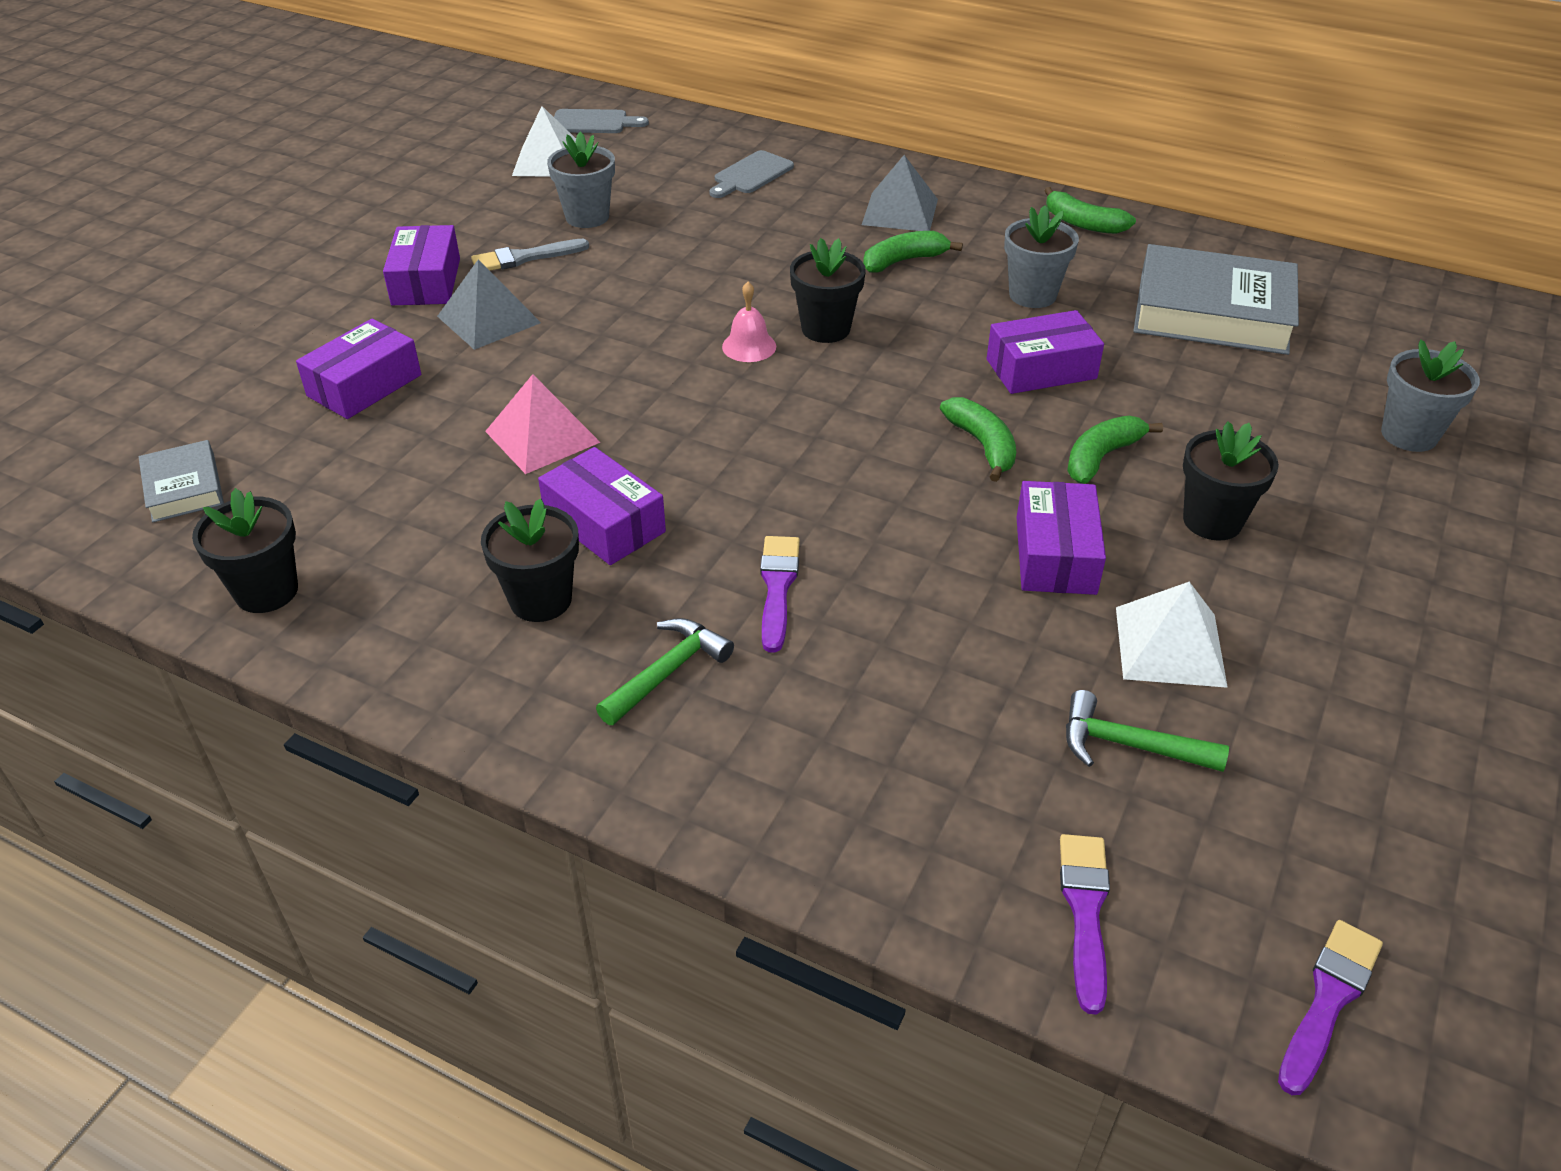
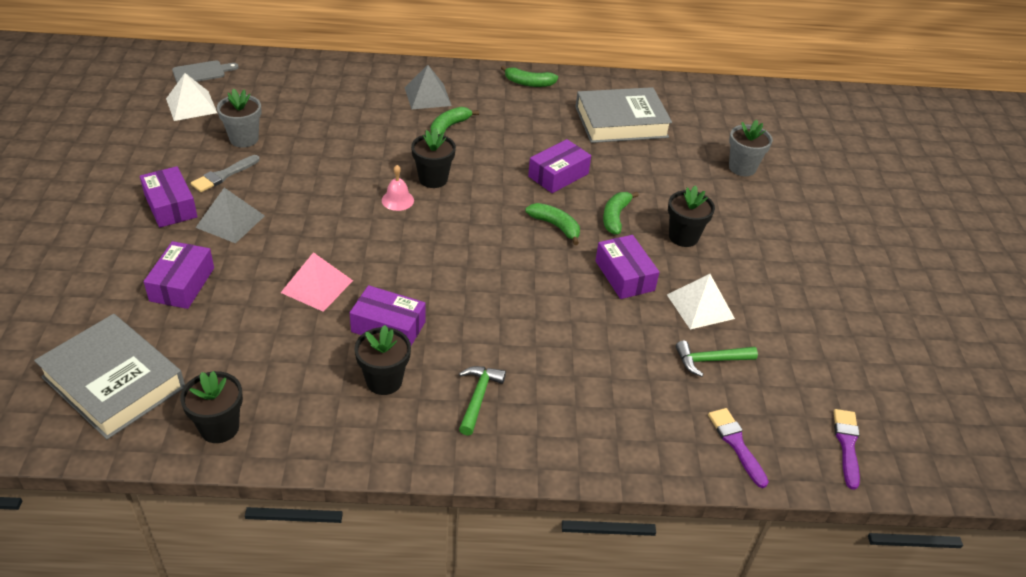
camera: 30 degrees left, 0 degrees up
(184, 488) = (113, 382): grey book -> grey book, size x2.01
(751, 175) = (326, 89): grey cutting board -> none
(777, 588) = (504, 335): purple brush -> none
(1032, 295) = (528, 132): grey flower pot -> none

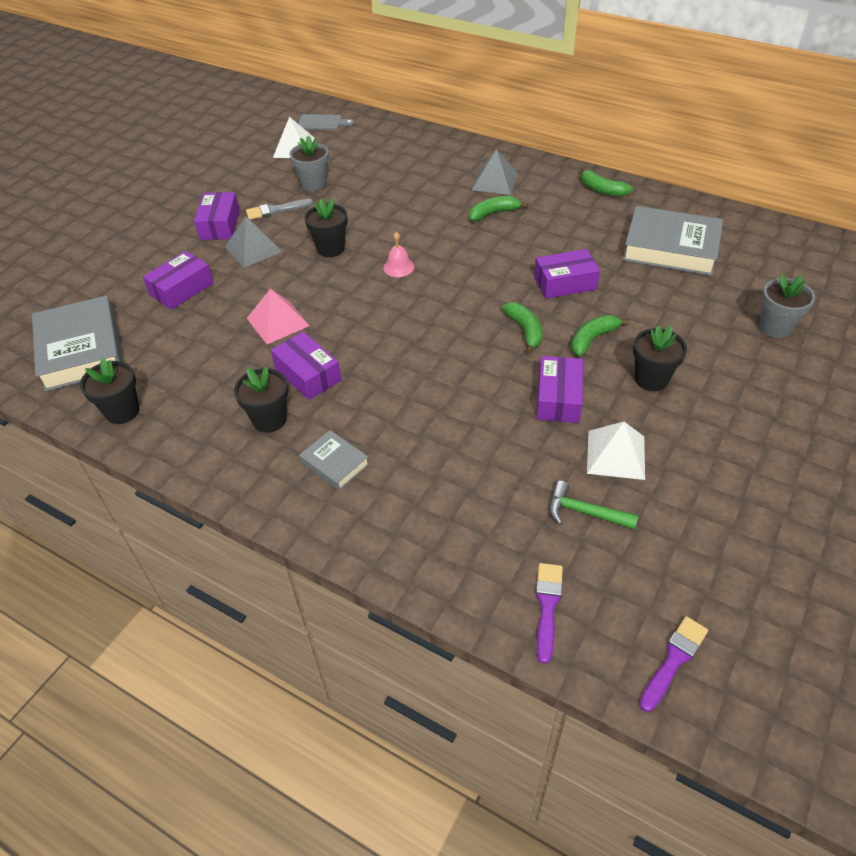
camera: 35 degrees right, 5 degrees up
(433, 179) = (443, 256): black flower pot -> black flower pot (330, 248)
(478, 397) = (335, 463): green hammer -> grey book

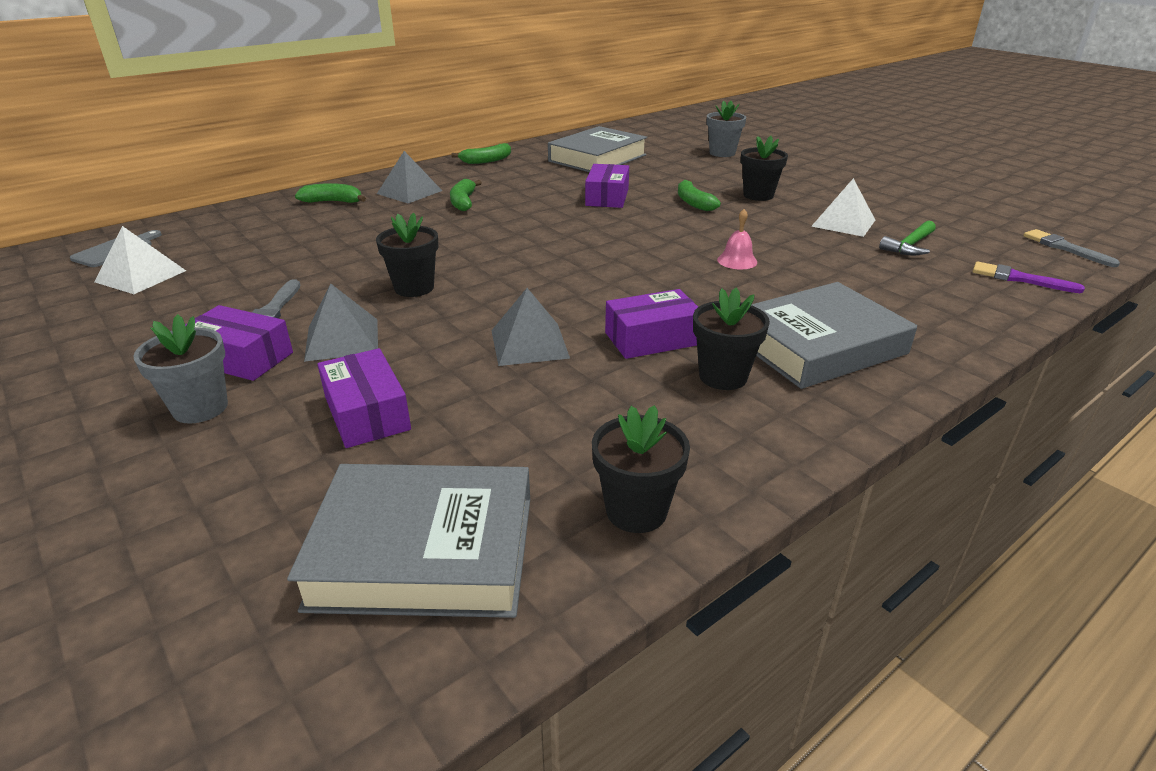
camera: 70 degrees left, 15 degrees down
(278, 321) = (529, 344): pink pyramid -> grey pyramid
(313, 184) = (254, 277): grey flower pot -> grey flower pot (200, 408)
(335, 463) = (817, 345): grey book -> grey book, size x2.01
(398, 267) = (499, 258): pink bell -> pink bell (737, 261)
(525, 330) = (662, 223): green banana -> green banana (333, 202)
(558, 398) = (764, 228): purple box -> none
(673, 661) = (1065, 248): purple brush -> grey brush

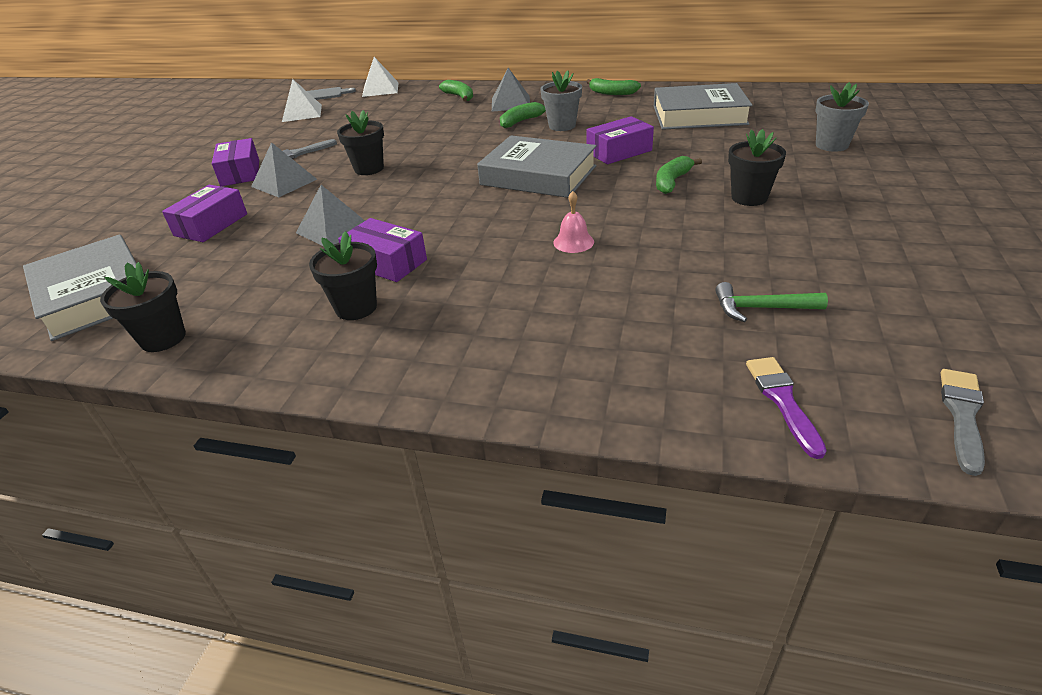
camera: 55 degrees right, 5 degrees up
(200, 408) = (186, 189): grey flower pot -> grey flower pot (562, 126)
(817, 345) = (453, 329): grey book -> grey book (538, 175)
(843, 223) = (758, 257): white pyramid -> white pyramid (380, 89)

